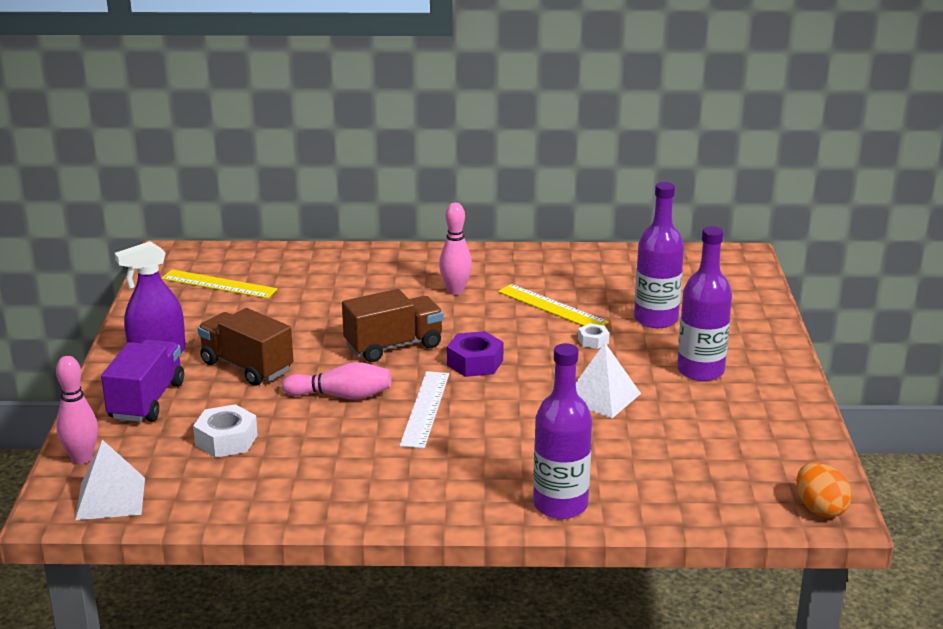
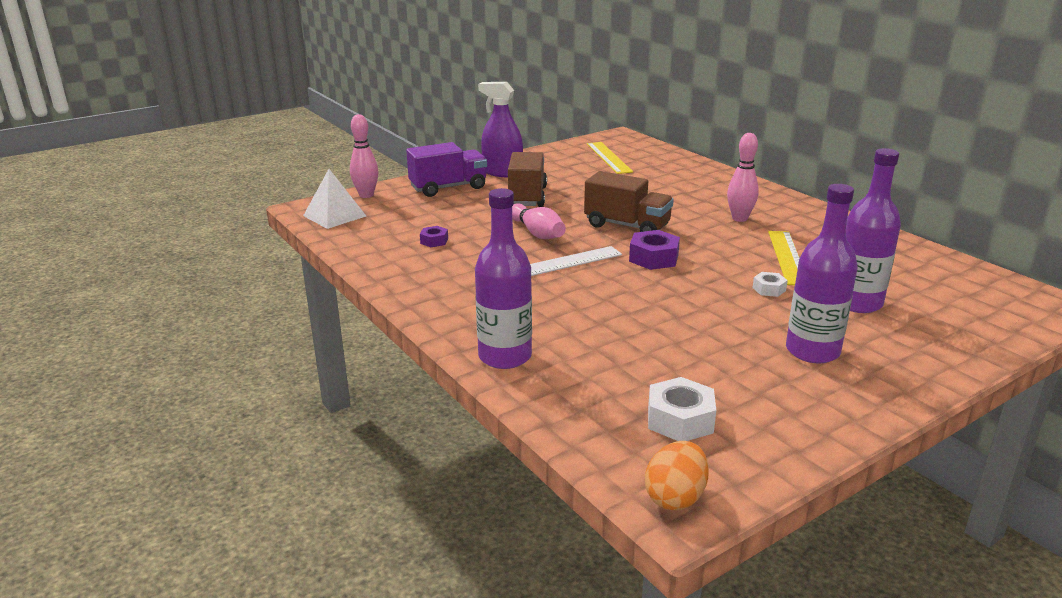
camera: 55 degrees right, 0 degrees up
(226, 440) = (435, 221): white nut -> white nut (680, 420)
(276, 458) = (434, 241): none -> purple nut
(602, 397) = (690, 321): white pyramid -> none

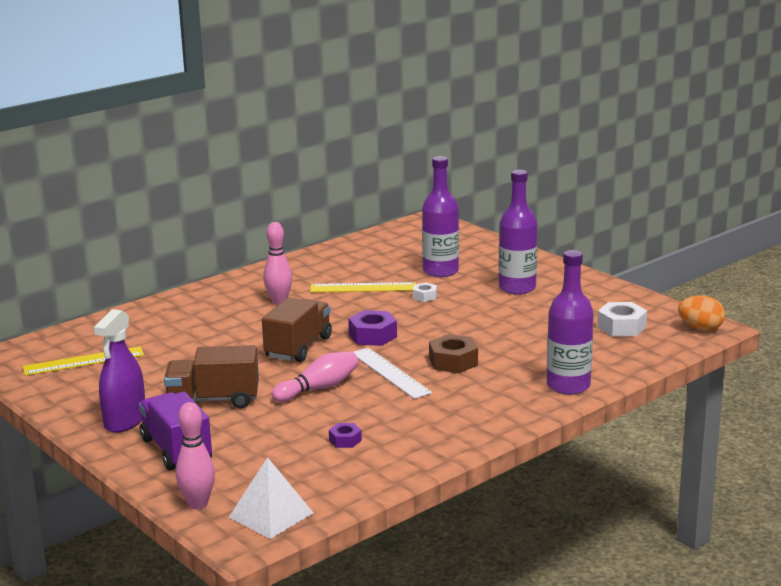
camera: 95 degrees left, 5 degrees down
(583, 295) = (453, 362): none -> brown nut

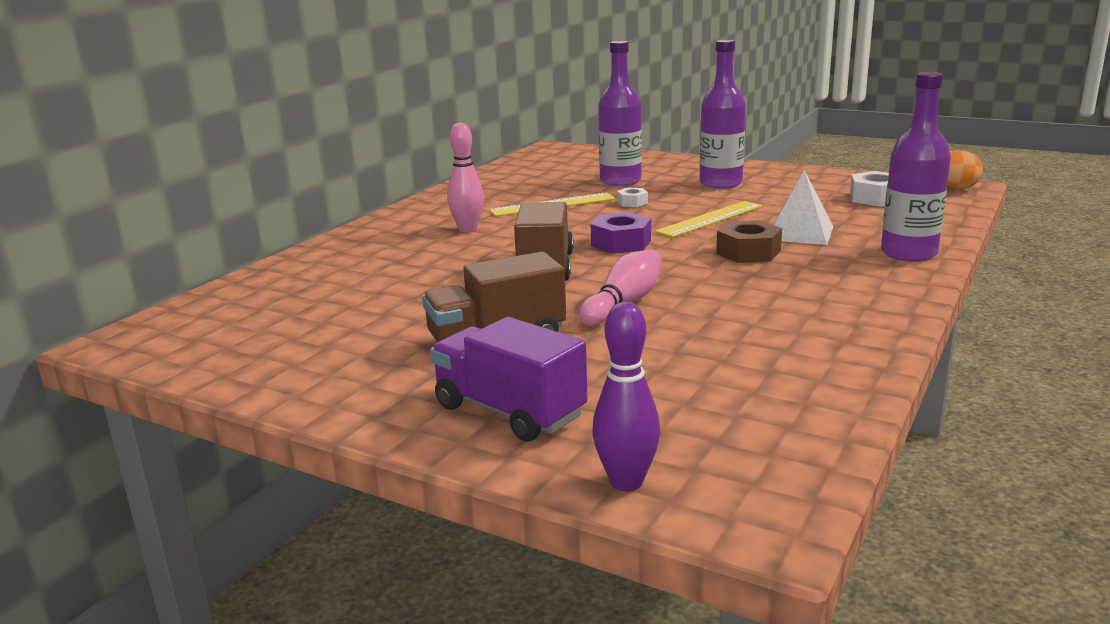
camera: 20 degrees left, 0 degrees up
(83, 361) = (259, 326): yellow ruler -> yellow ruler (710, 219)
(125, 421) = (390, 387): purple spray bottle -> none
(198, 504) = (626, 482): pink bowling pin -> purple bowling pin
(271, 515) = (758, 473): white pyramid -> white pyramid (799, 233)
(345, 440) = (734, 353): purple nut -> none
(390, 372) = (690, 273): white ruler -> none

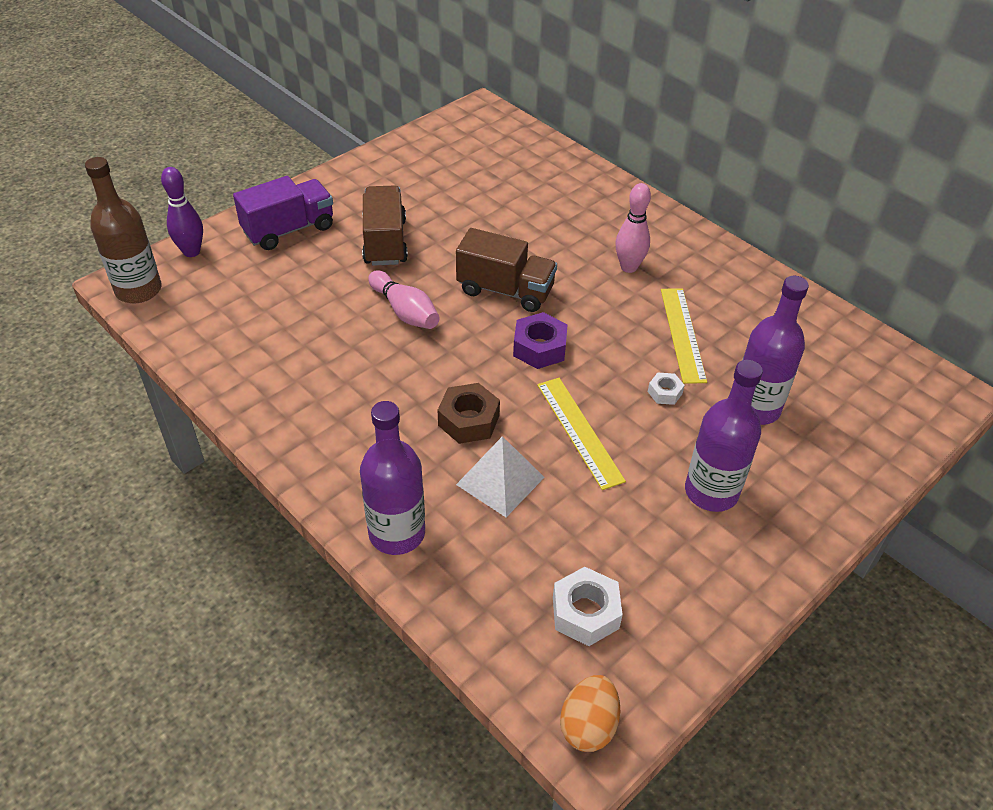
camera: 105 degrees right, 25 degrees up
(767, 500) = (138, 290): none -> brown bottle

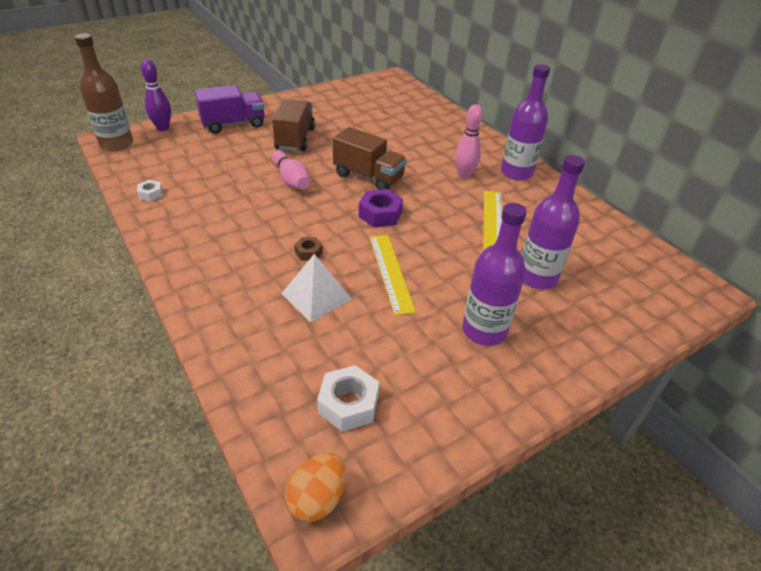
camera: 10 degrees right, 5 degrees down
(397, 533) = (221, 319): purple bottle -> purple bottle (516, 172)
(468, 420) = (308, 252): brown nut -> brown nut, size x0.57
(664, 392) = (467, 256): white nut -> white nut (151, 194)

